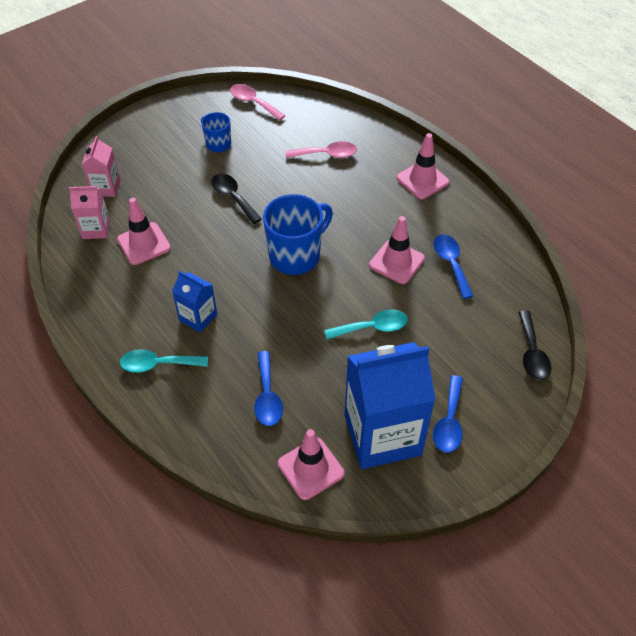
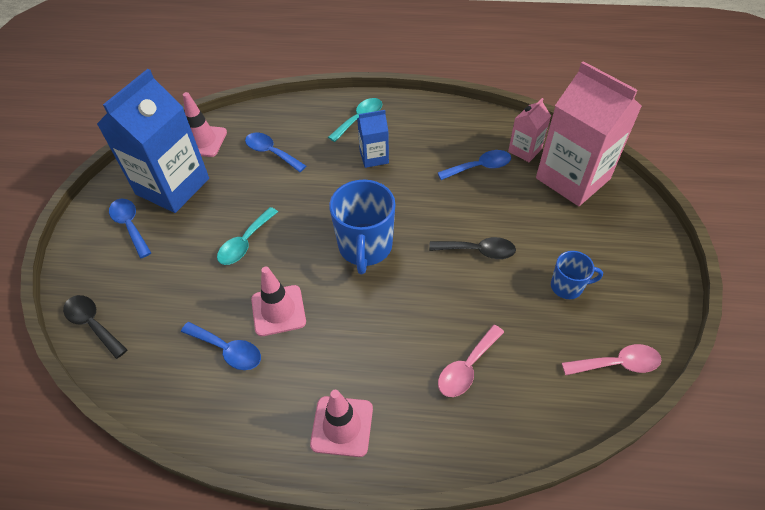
camera: 135 degrees right, 0 degrees up
(106, 187) = (572, 178): pink carton -> pink carton, size x2.07
(144, 244) = (480, 167): pink traffic cone -> blue spoon

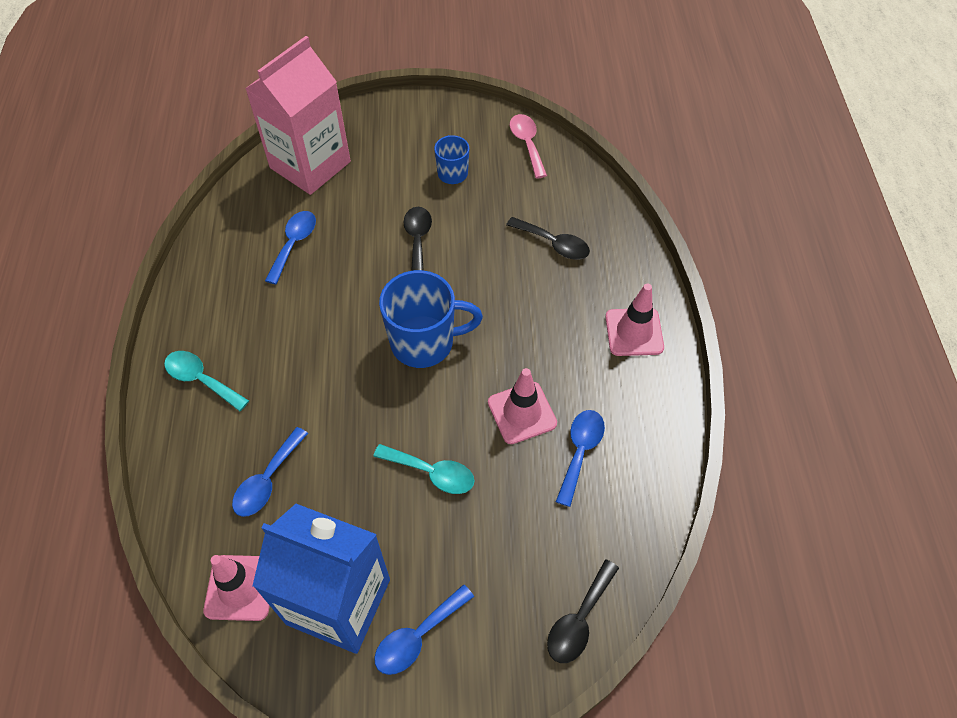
camera: 100 degrees left, 5 degrees up
(374, 157) = (277, 353): blue carton -> none
(466, 368) = (553, 244): pink spoon -> black spoon
(480, 167) = (294, 244): blue spoon -> blue spoon turned 45 degrees clockwise
(525, 150) = (266, 204): pink carton -> none

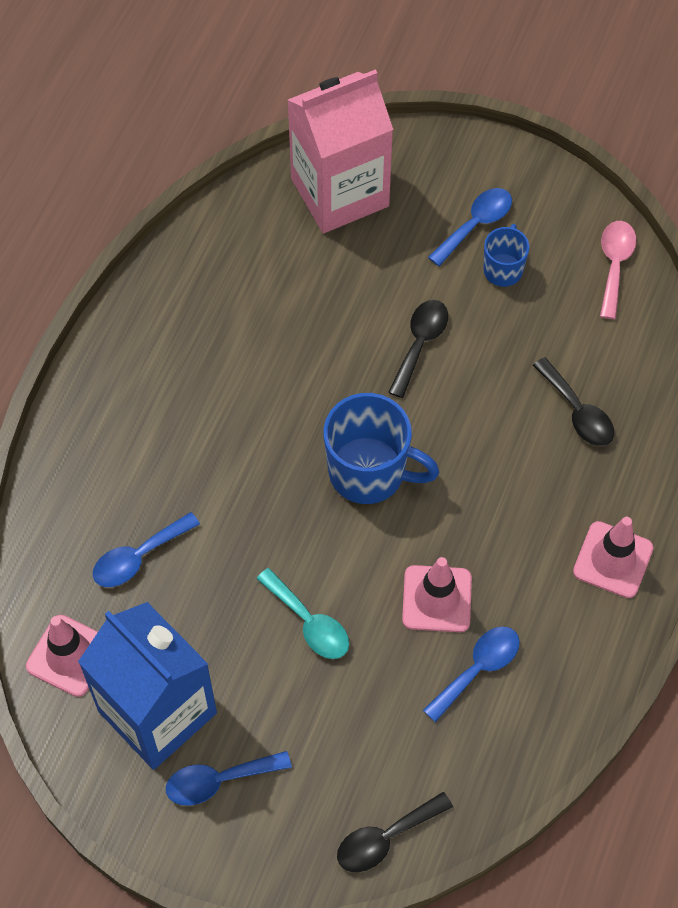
camera: 25 degrees right, 5 degrees up
(201, 379) = (114, 416): turquoise spoon -> none
(294, 244) = (278, 291): blue spoon -> blue spoon (476, 224)

